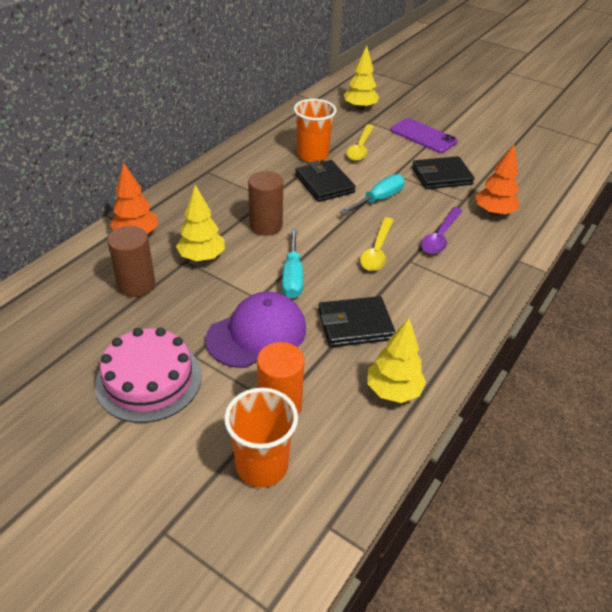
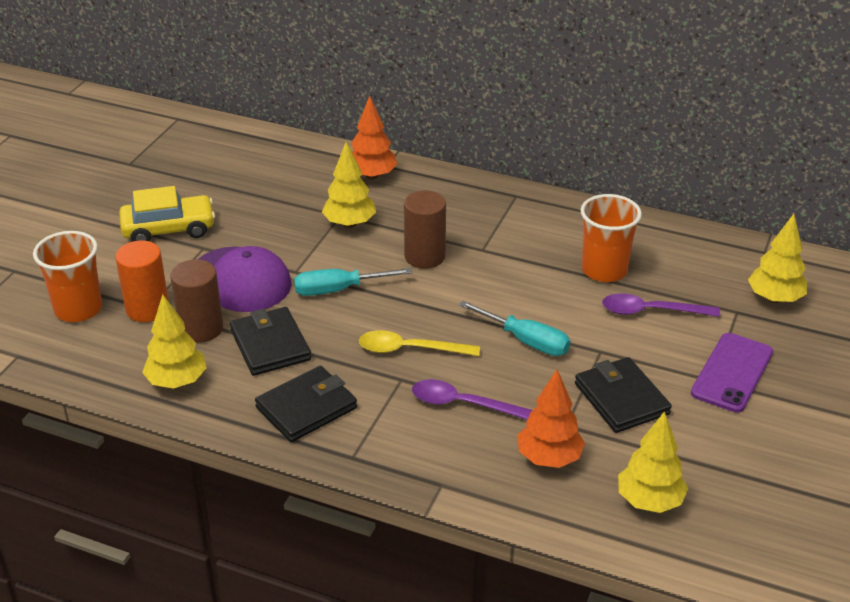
camera: 80 degrees right, 5 degrees down
(136, 285) = (293, 194): brown cylinder -> brown cylinder (201, 329)
(149, 379) = (169, 229): pink cake -> yellow car
(324, 184) = (538, 289): black wallet -> black wallet (306, 408)
(360, 148) = (651, 311): yellow spoon -> purple spoon
(529, 186) = (649, 501): none -> yellow tree

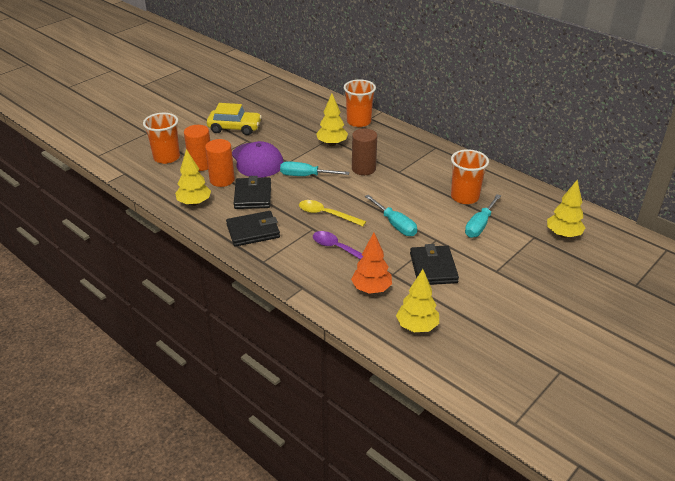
camera: 20 degrees right, 0 degrees up
(201, 329) = (222, 180): brown cylinder -> orange cylinder
(371, 176) = (359, 122): orange tree -> orange cup
(651, 311) = (480, 225): purple spoon -> turquoise screwdriver
(732, 373) = (510, 269): purple phone -> none

